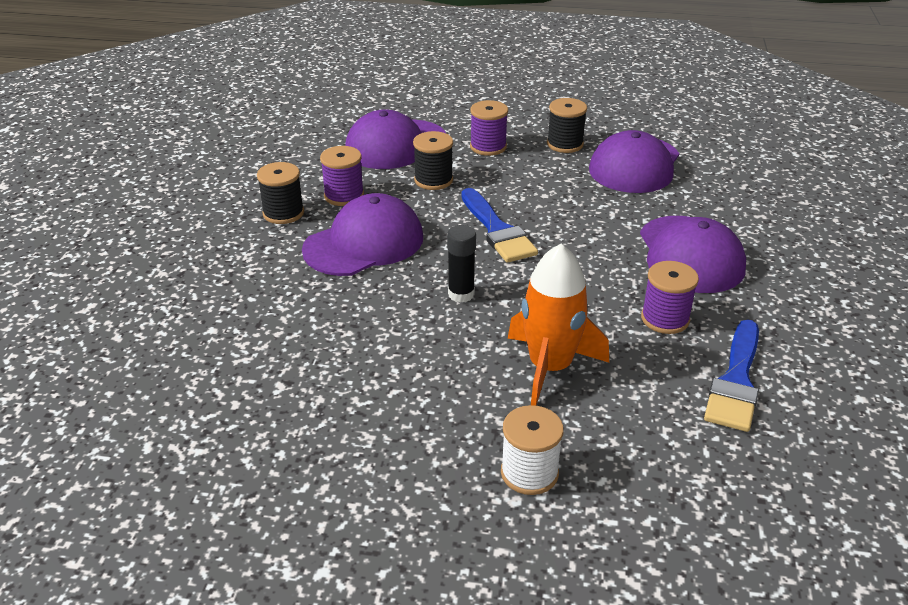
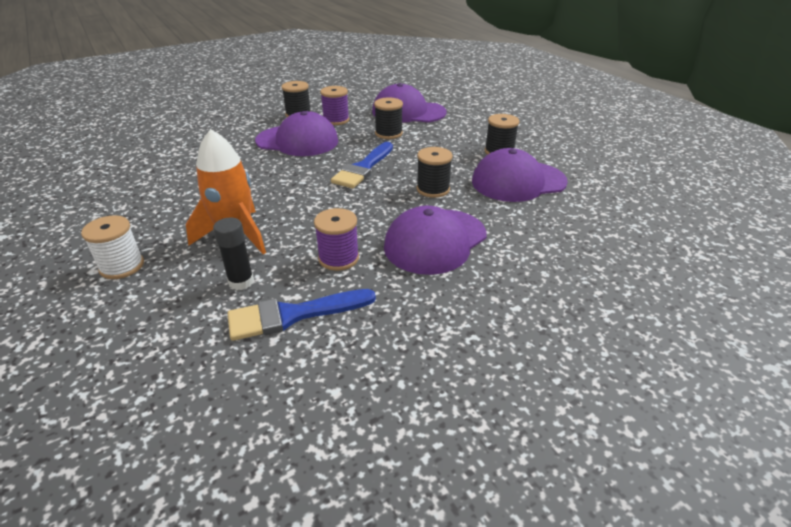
camera: 50 degrees right, 0 degrees up
(461, 294) = (281, 182): black glue stick -> black glue stick (241, 282)
(488, 147) = (452, 133): purple spool -> none
(594, 212) = (433, 189): none -> black spool

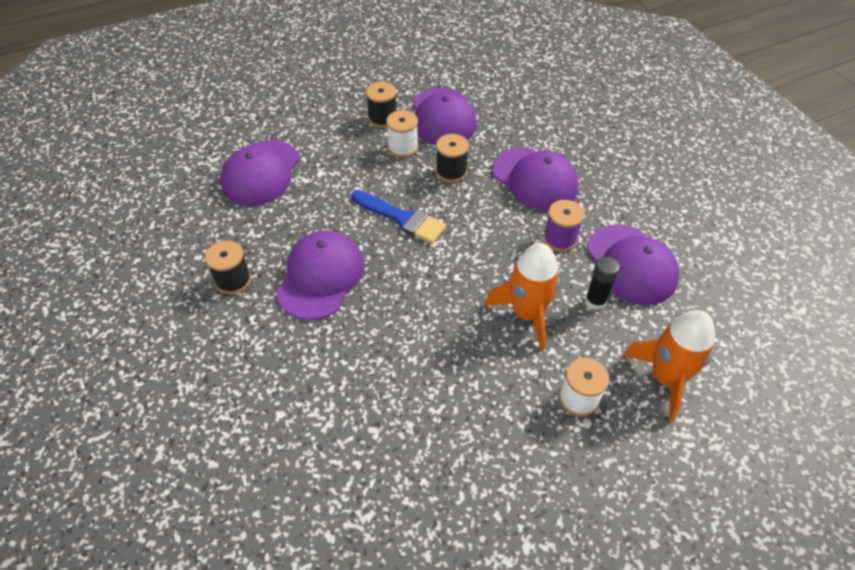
camera: 85 degrees left, 15 degrees up
(113, 333) = (666, 378): none -> orange rocket
(293, 315) = (631, 265): blue brush -> purple cap
(336, 120) = (265, 240): purple spool -> none
(388, 133) = (319, 194): black spool -> none
(460, 163) = (403, 147): none -> white spool

